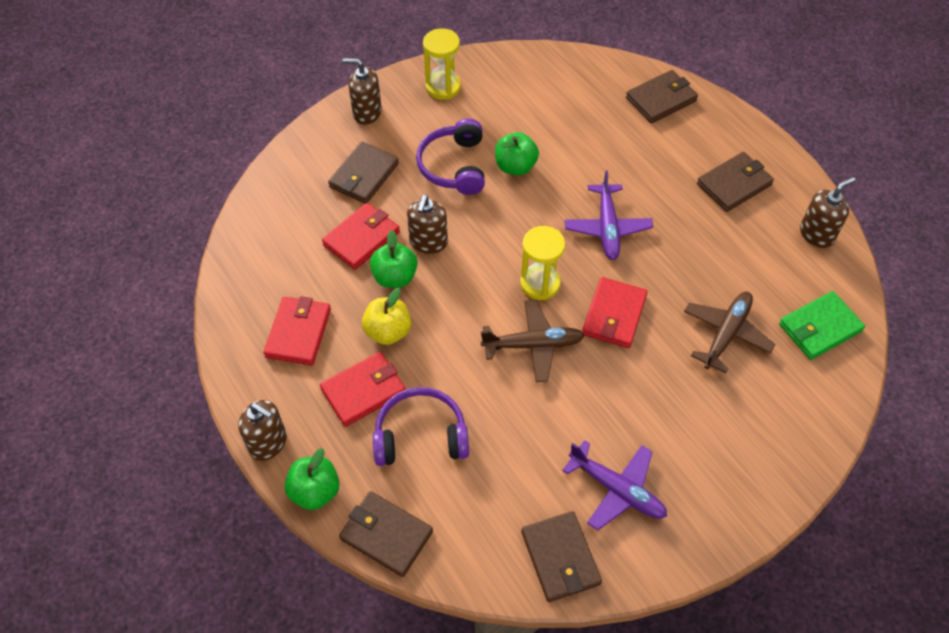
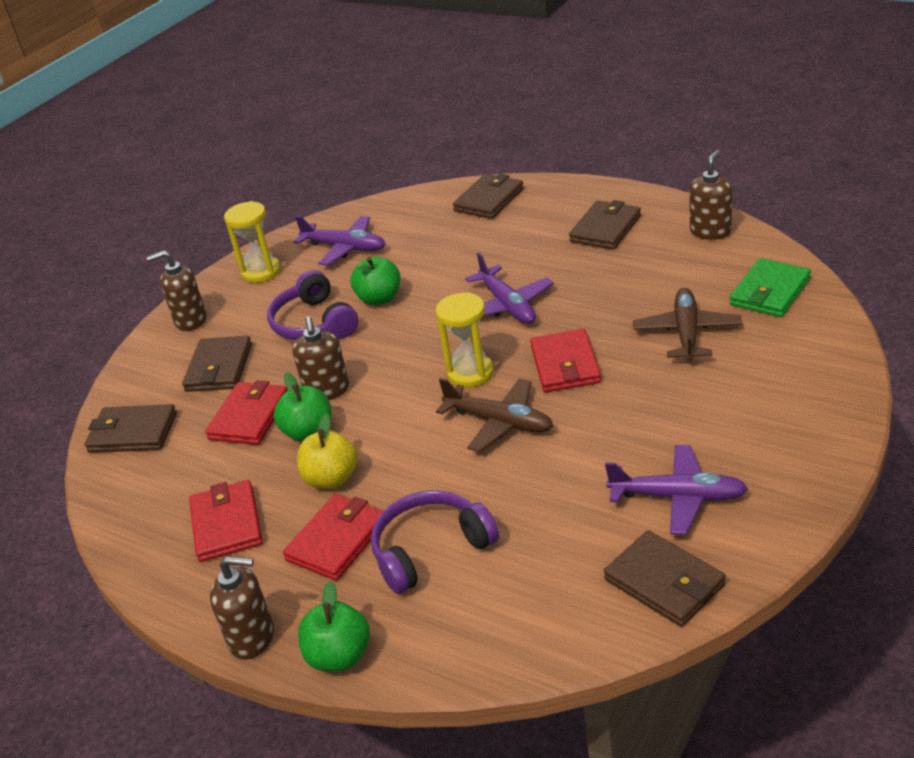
camera: 20 degrees left, 20 degrees down
(386, 535) = (453, 656): brown wallet -> brown wallet (133, 433)
(519, 94) = (344, 248): none -> purple plane
(533, 345) = (499, 422): brown plane -> brown plane turned 60 degrees clockwise

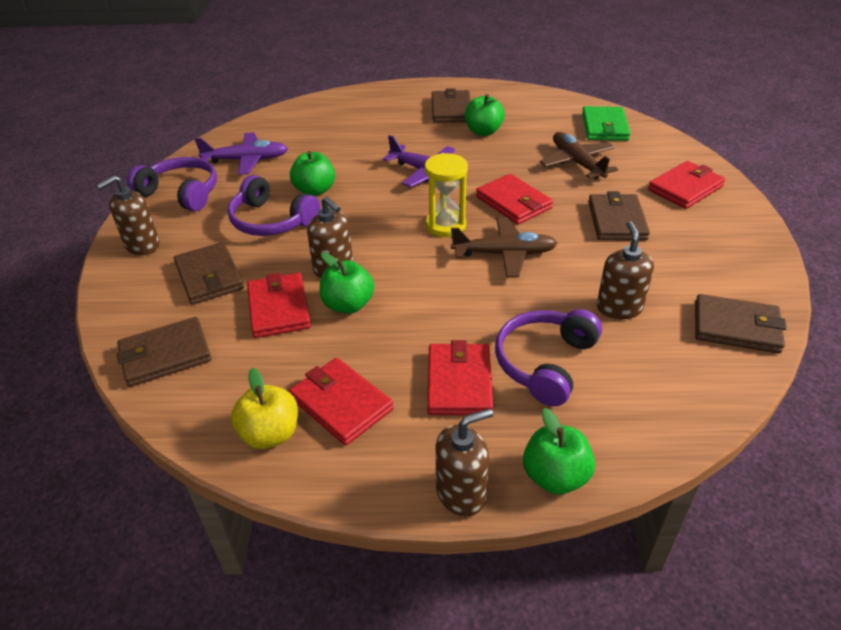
camera: 35 degrees left, 5 degrees up
(261, 272) = (181, 193): yellow hourglass -> purple headphones
(331, 479) = (405, 335): yellow apple -> yellow apple (270, 434)
(489, 200) = (341, 106): brown wallet -> brown wallet (616, 221)
(616, 266) = (483, 131): none -> green apple
(678, 497) = (684, 268): purple plane -> none
(710, 231) = (527, 99): brown soap dispenser -> brown soap dispenser (619, 308)
(787, 399) = (685, 188): none -> red wallet

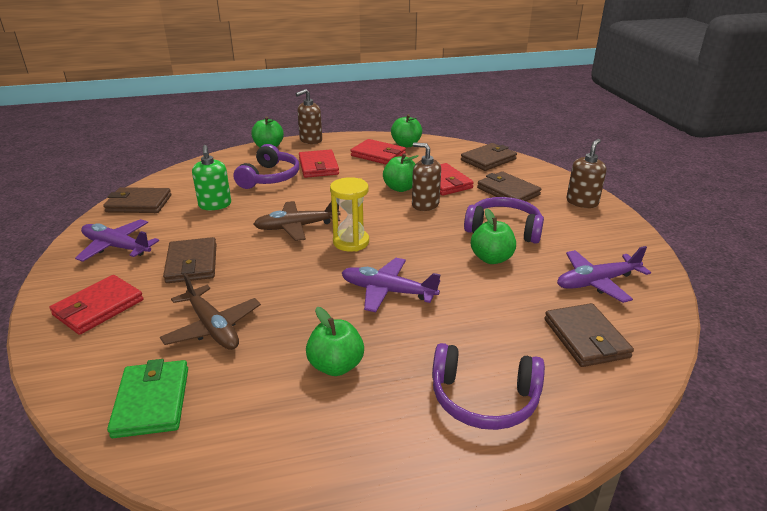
camera: 165 degrees right, 10 degrees down
(181, 193) = (612, 241): purple headphones -> purple headphones (484, 399)
(270, 434) = (406, 144): yellow apple -> green apple
(451, 110) = (396, 409): brown wallet -> brown wallet (586, 338)
(513, 202) = (290, 269): red wallet -> none
(619, 308) = (215, 205): brown soap dispenser -> green soap dispenser
(715, 252) = (117, 247): none -> purple plane

